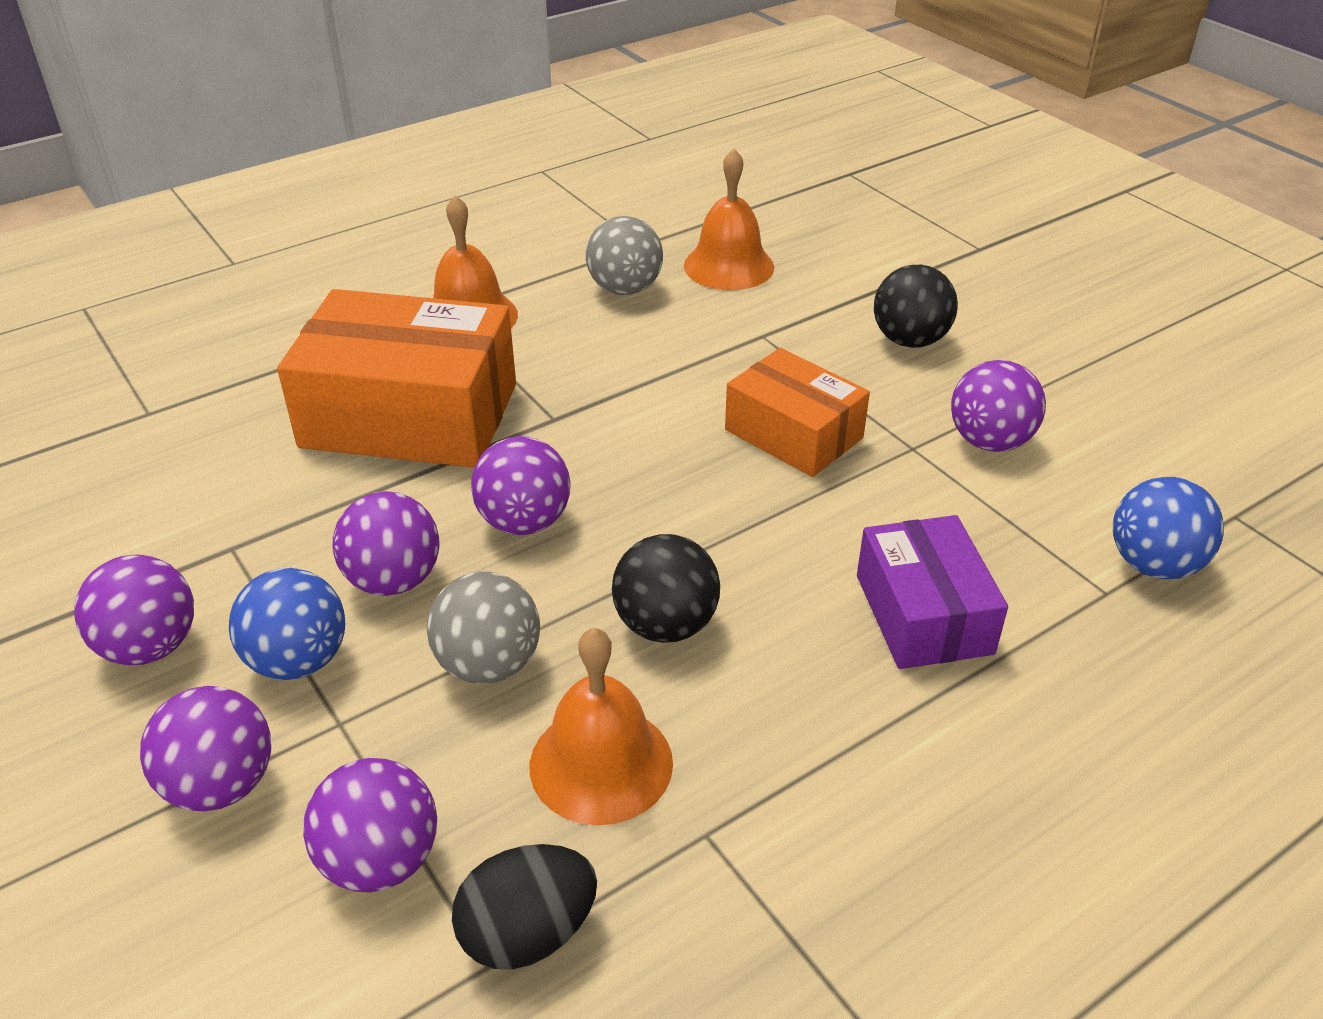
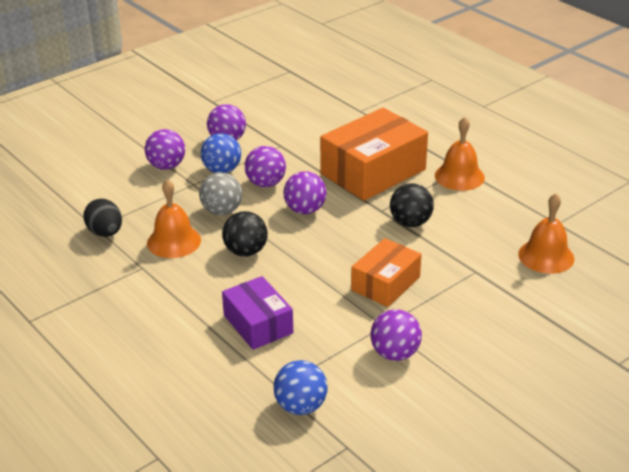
camera: 85 degrees right, 5 degrees down
(380, 860) = (135, 201): purple ball -> none
(410, 416) = (373, 171): orange box -> orange box turned 45 degrees clockwise
(625, 289) = (505, 221): grey ball -> none
(909, 340) = (488, 327): black ball -> black ball (410, 223)
(924, 614) = (258, 324): purple box -> purple box turned 75 degrees clockwise

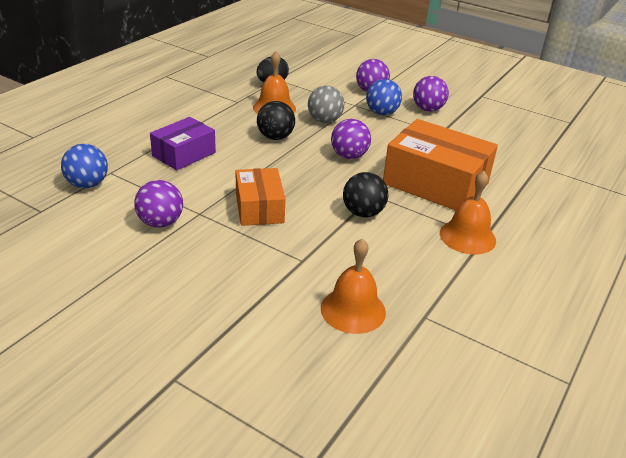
camera: 70 degrees right, 0 degrees up
(266, 183) = (376, 133): purple ball -> none
(385, 283) = (259, 208): orange box -> orange box turned 60 degrees clockwise

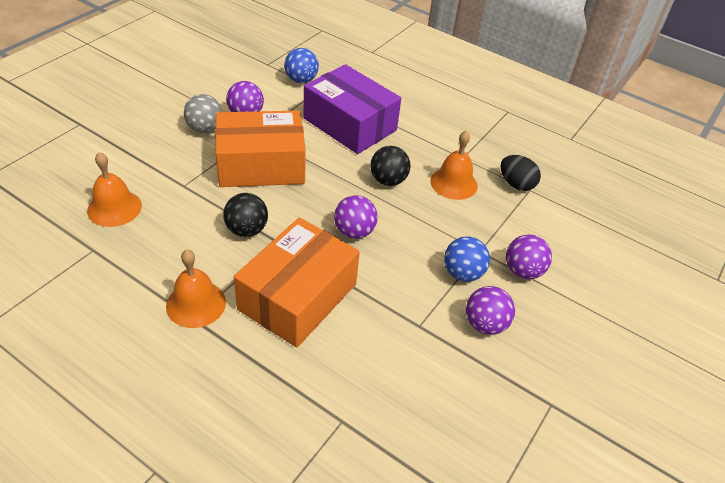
camera: 90 degrees right, 10 degrees up
(184, 154) = (350, 124): purple box -> purple box, size x1.68
(259, 208) = (261, 165): orange box -> orange box, size x1.68
(324, 120) = (432, 220): grey ball -> grey ball (205, 129)

